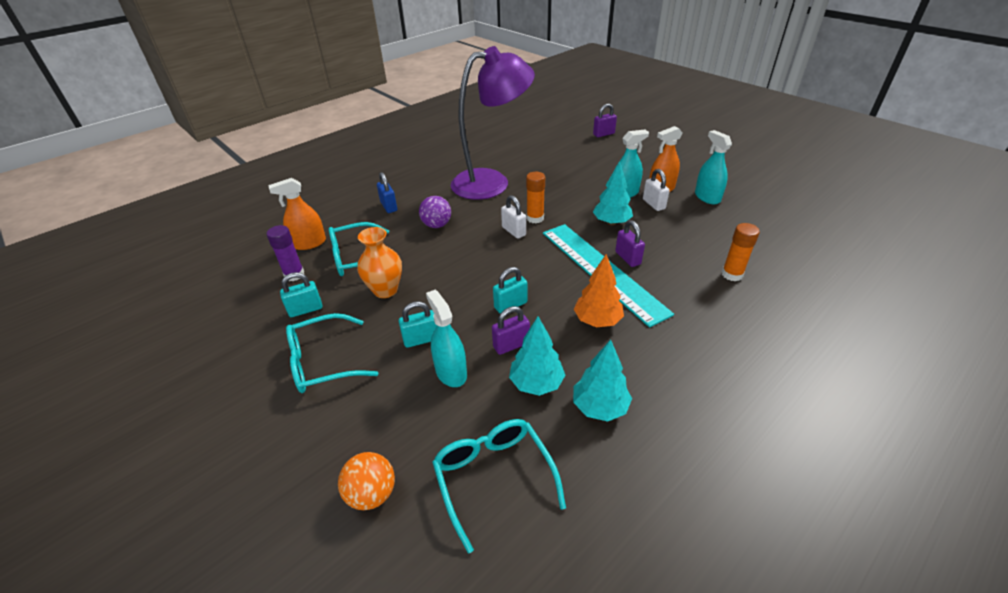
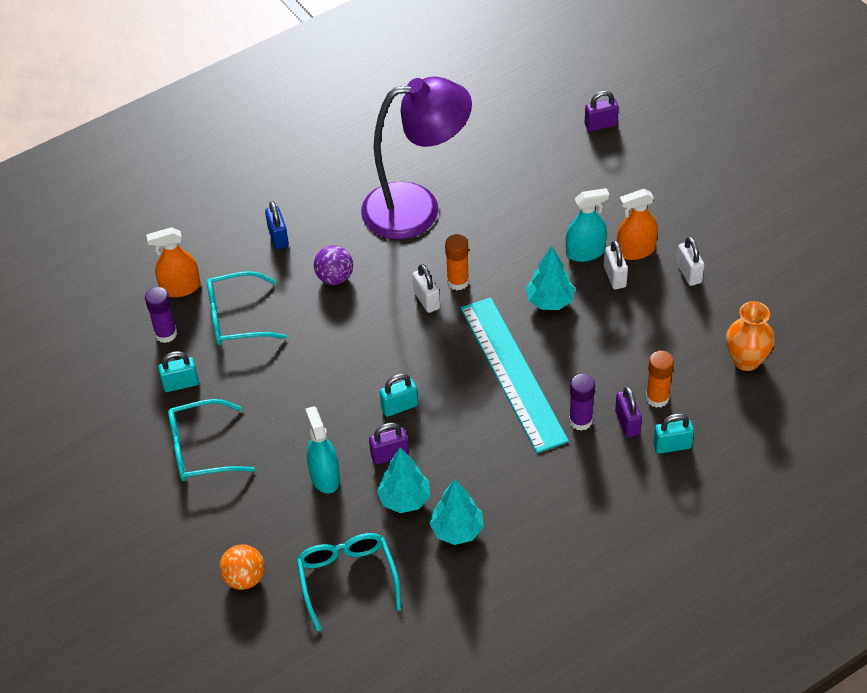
camera: 10 degrees right, 10 degrees up
(385, 290) = (267, 369): orange vase -> orange vase (746, 360)
(421, 339) = (300, 436): turquoise padlock -> turquoise padlock (672, 446)
(597, 321) = (486, 438): orange tree -> none
(628, 258) = (549, 359): purple padlock -> purple padlock (627, 423)
(676, 298) = (580, 421): none -> purple glue stick
(707, 197) = (689, 273): turquoise spray bottle -> white padlock

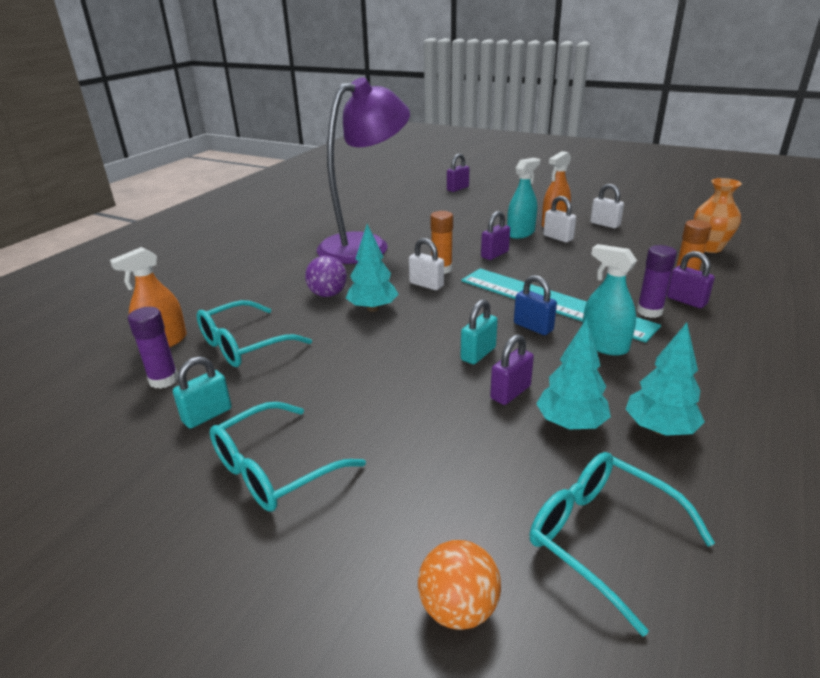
camera: 30 degrees left, 20 degrees down
(278, 237) = (251, 287): blue padlock -> blue padlock (533, 327)
(325, 477) = (459, 437): turquoise spray bottle -> turquoise spray bottle (604, 345)
(526, 279) = (494, 254): none -> purple padlock
(550, 301) = (528, 259): turquoise tree -> turquoise tree (373, 308)
(672, 446) = (741, 302): turquoise padlock -> none

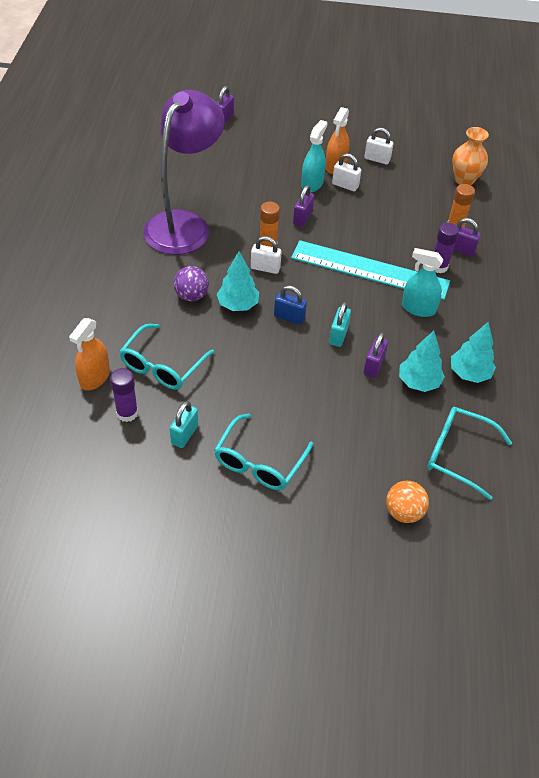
camera: 25 degrees left, 20 degrees up
(533, 327) = (365, 300): blue padlock -> blue padlock (289, 317)

